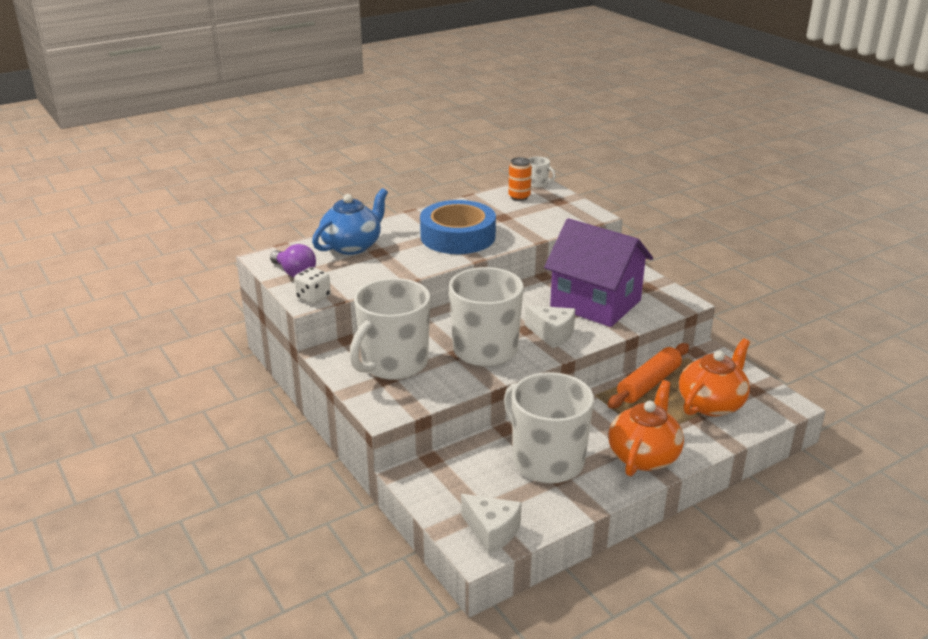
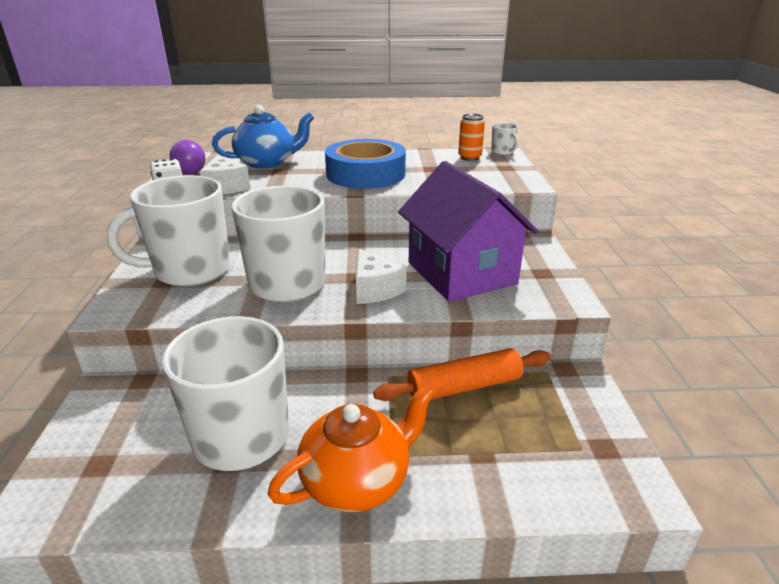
camera: 30 degrees right, 0 degrees up
(492, 531) = (71, 498): white cheese -> white cheese (225, 187)
(711, 404) = (522, 444): orange teapot -> none

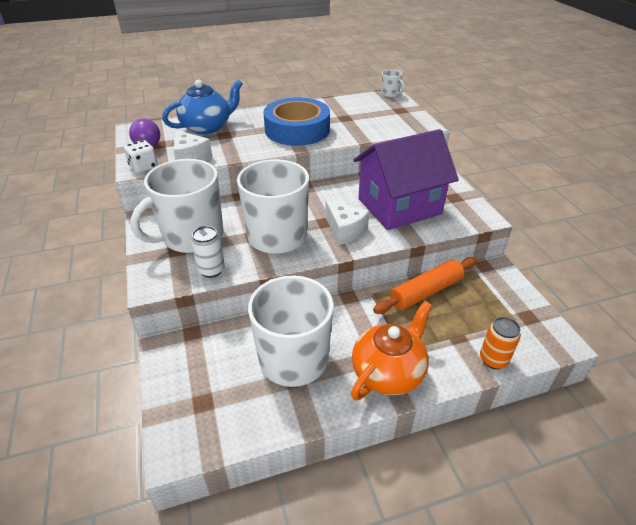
camera: 15 degrees left, 10 degrees up
(186, 307) = (211, 270): none -> white can
(461, 273) = (399, 206): purple house -> purple house turned 75 degrees counterclockwise
(469, 158) = (368, 103): orange can -> orange can (493, 359)

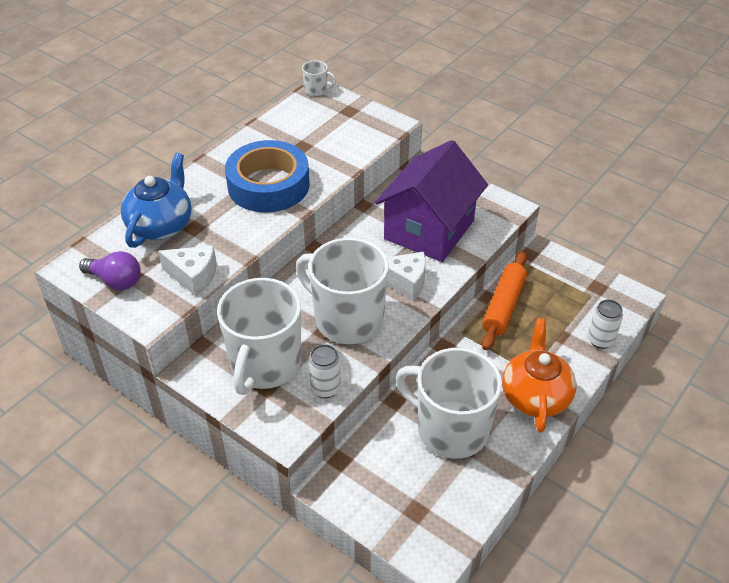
camera: 35 degrees left, 5 degrees up
(143, 167) = (154, 312): white dice -> none
(493, 359) = (600, 340): orange can -> white can

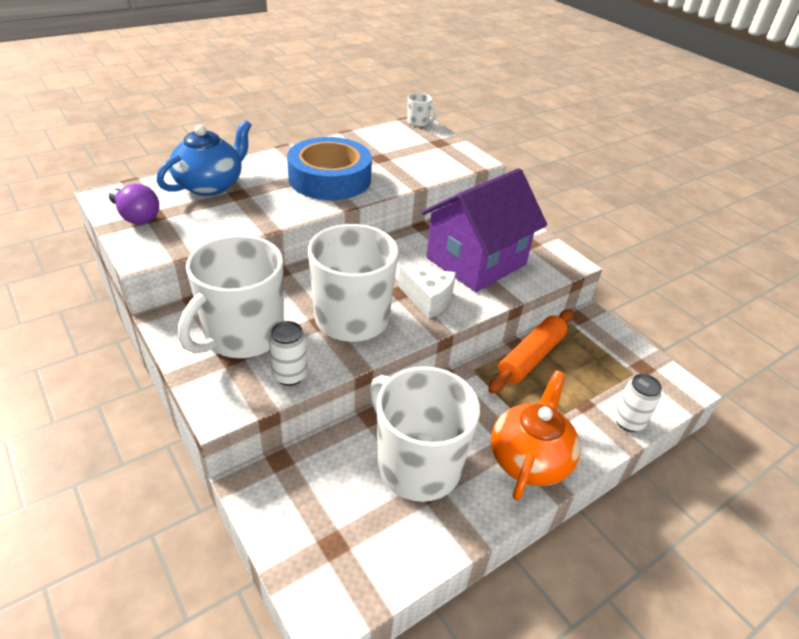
camera: 15 degrees right, 5 degrees down
(193, 276) = (209, 231): white cheese -> none

